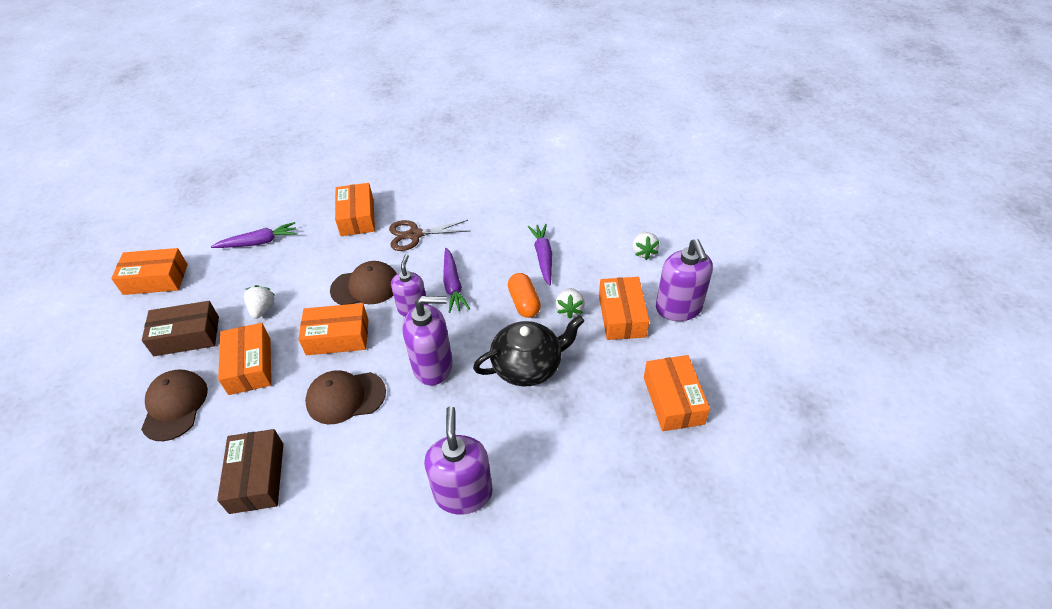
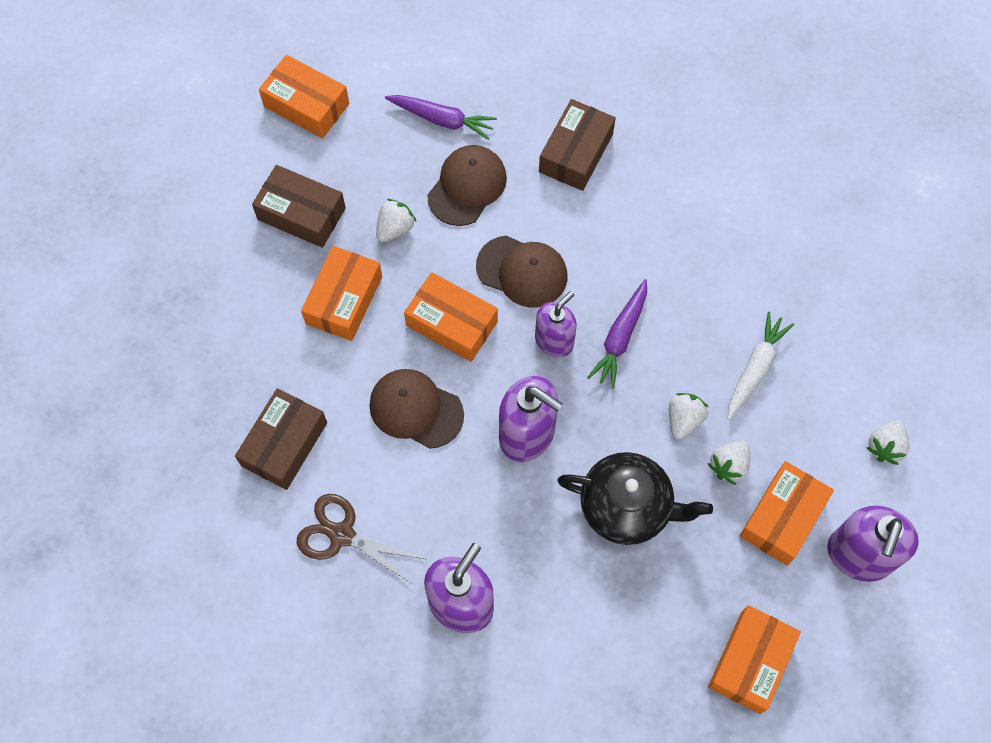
camera: 35 degrees right, 20 degrees up
(175, 406) = (250, 301): brown cap -> brown cap (467, 186)
(357, 217) = (576, 153): orange box -> brown box
(415, 235) = (626, 228): brown scissors -> brown scissors (342, 535)
(524, 303) = (683, 420): orange capsule -> white strawberry
(543, 257) = (755, 369): purple carrot -> white carrot

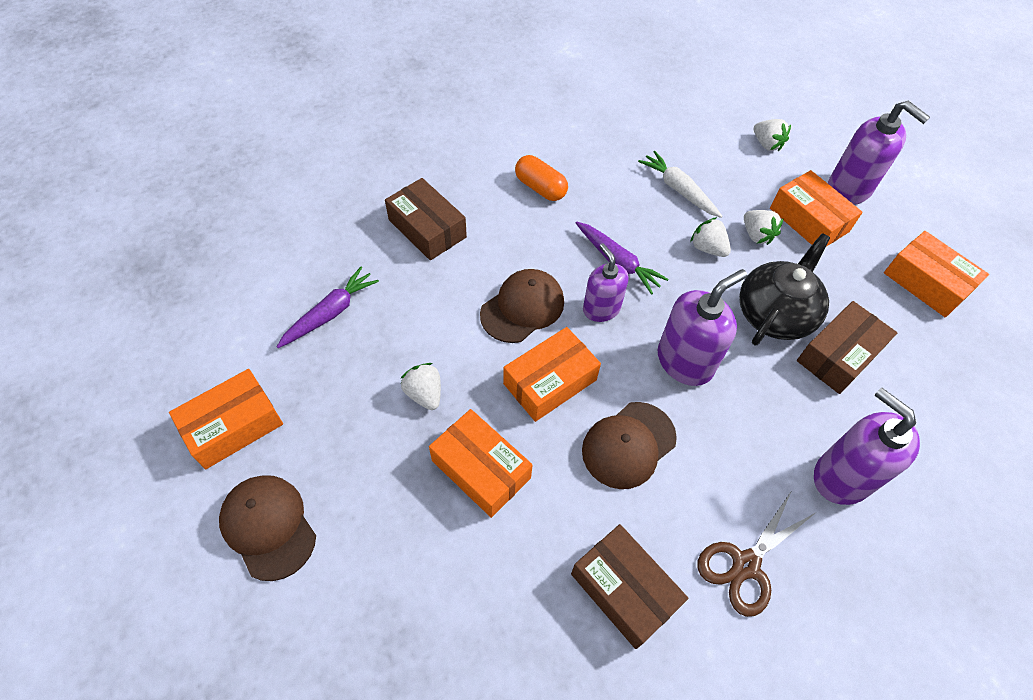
camera: 70 degrees left, 10 degrees down
(301, 214) = (359, 476): brown box -> brown box (839, 355)
(467, 186) = (413, 318): brown cap -> brown cap (268, 526)
(683, 232) = (540, 188): none -> orange capsule

